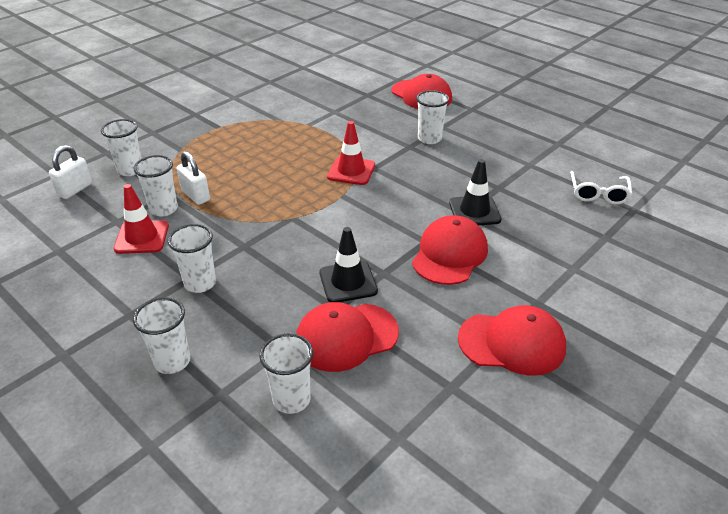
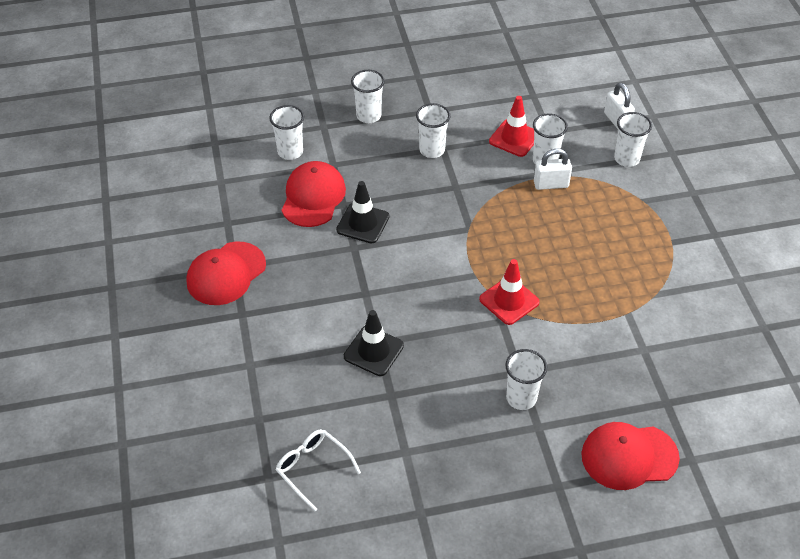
camera: 125 degrees right, 10 degrees up
(449, 254) = (337, 298): red cap -> none

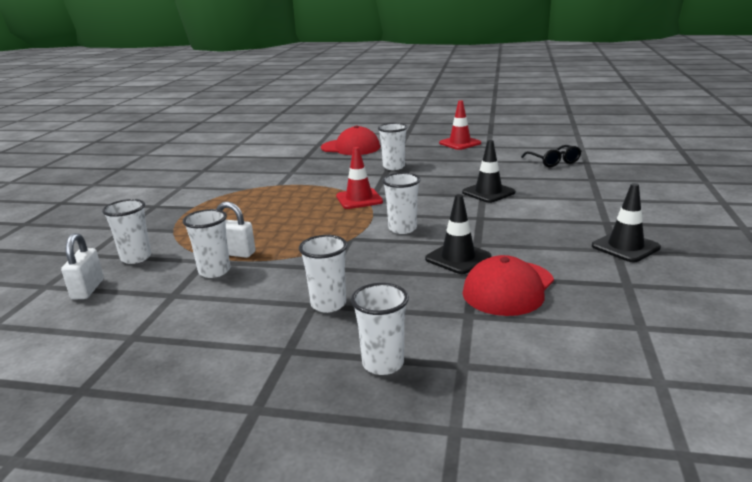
camera: 155 degrees left, 25 degrees down
(226, 273) = (625, 247): red cap -> black traffic cone
(290, 152) = (527, 341): white cup -> white cup (402, 228)
(313, 468) = (553, 162): white glasses -> black glasses
(514, 138) = (219, 296): red traffic cone -> red traffic cone (460, 143)

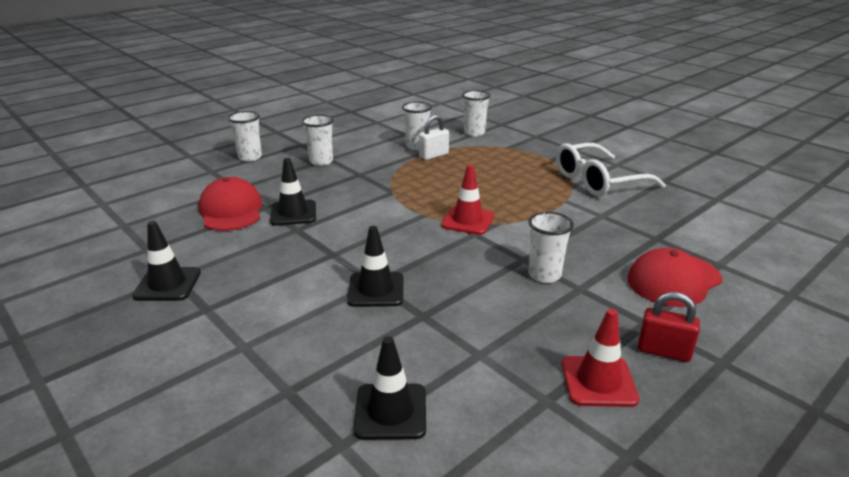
camera: 125 degrees right, 5 degrees up
(88, 289) = (448, 119): white padlock -> none
(227, 184) = (598, 181): none -> white glasses
(402, 228) = (374, 214): white cup -> none
(418, 140) = (663, 351): none -> red padlock
(553, 162) = (390, 411): black glasses -> black traffic cone

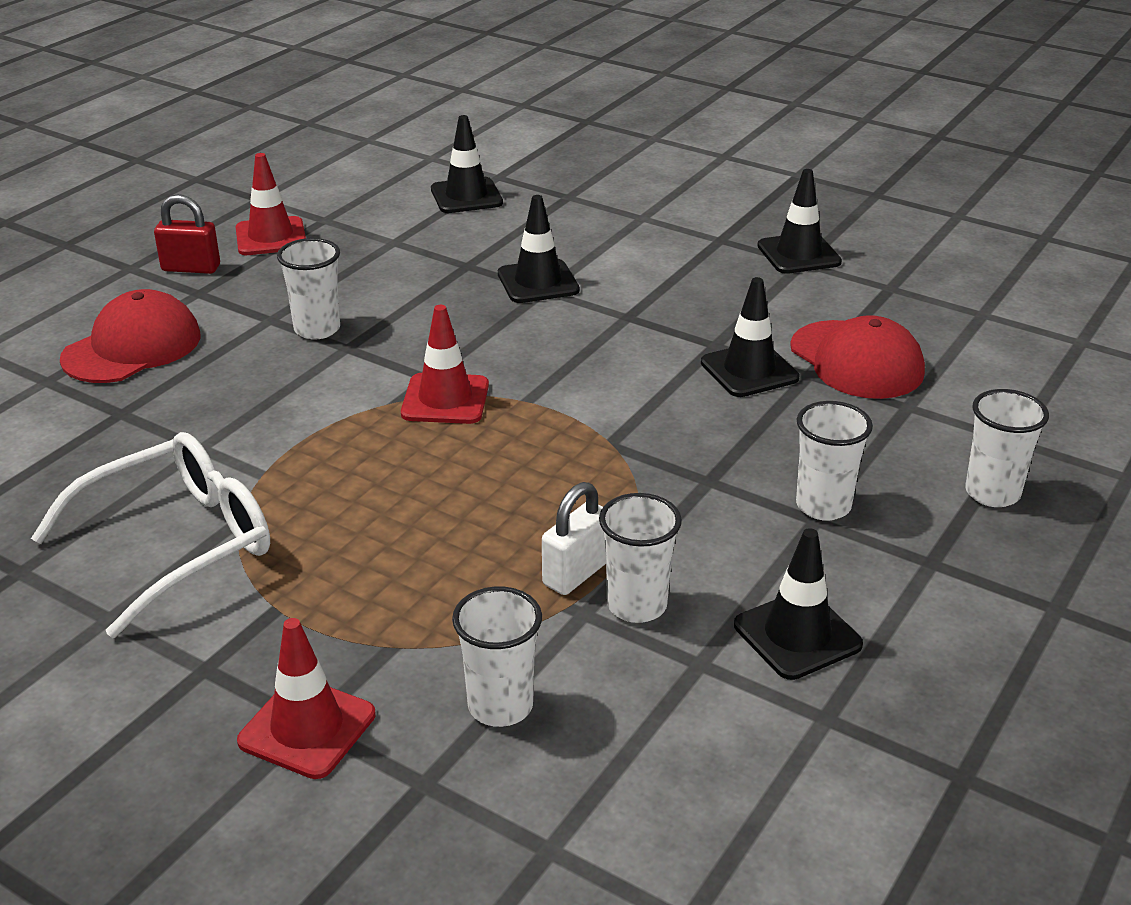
camera: 165 degrees right, 5 degrees up
(368, 135) = (797, 635): none -> black traffic cone
(537, 135) = (307, 728): none -> red traffic cone

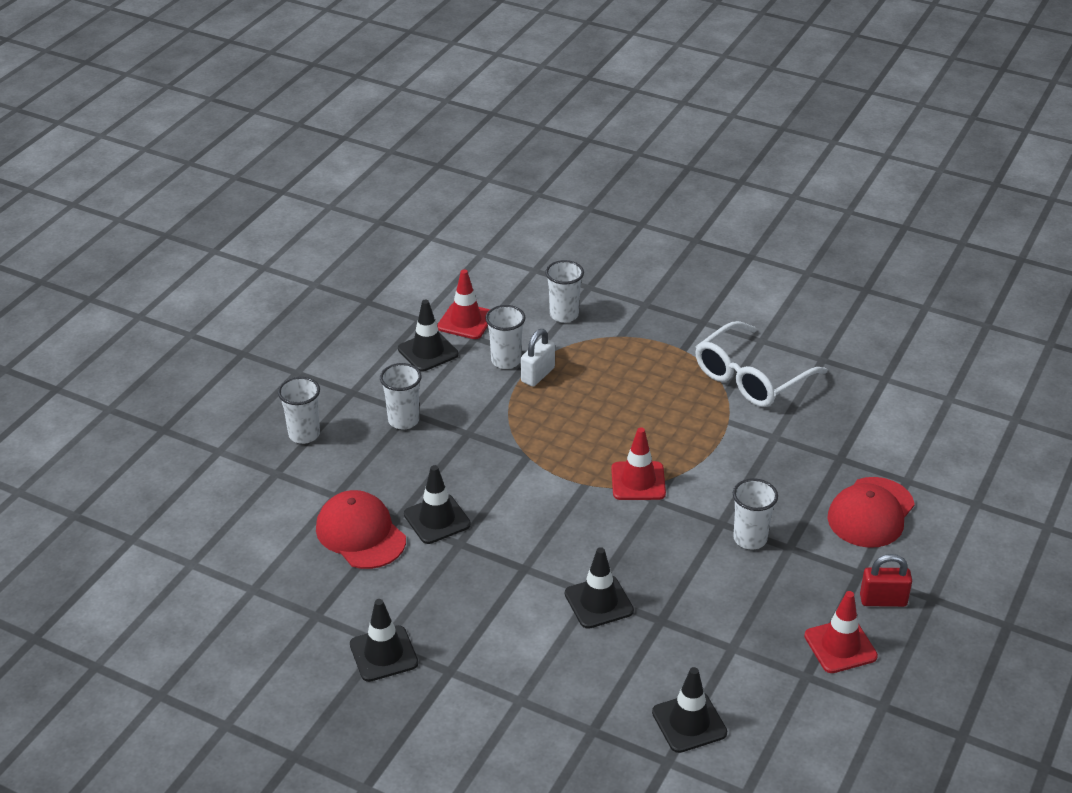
camera: 175 degrees right, 5 degrees up
(307, 728) = (645, 302): red traffic cone -> red traffic cone (465, 321)

